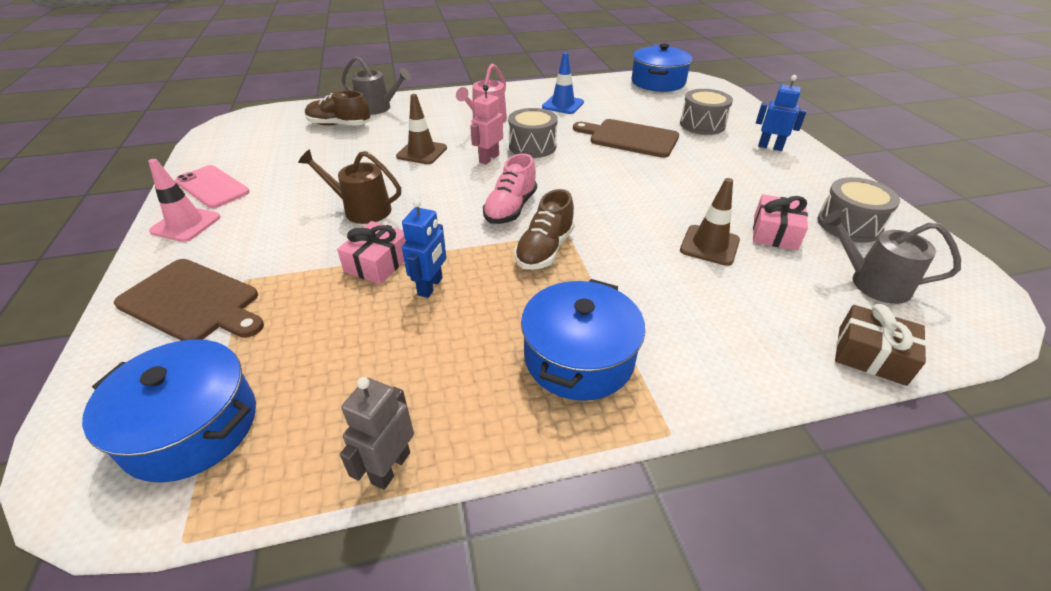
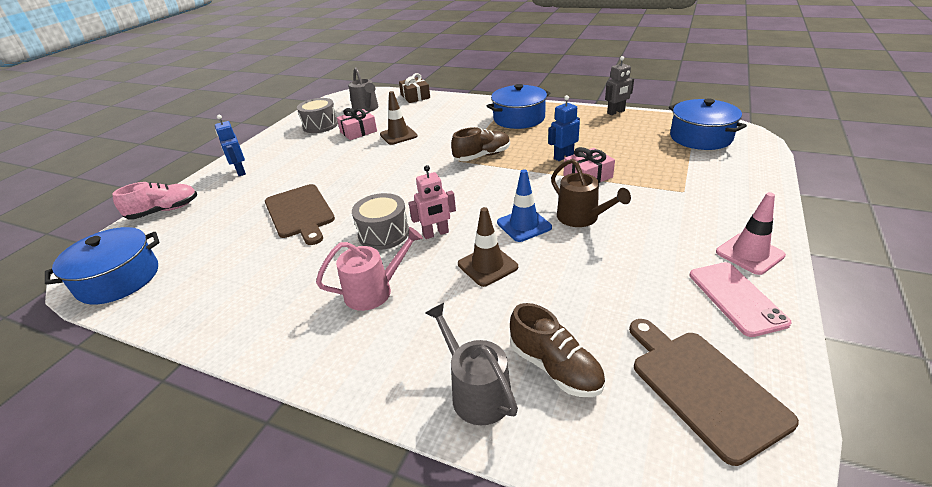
camera: 140 degrees left, 5 degrees down
(192, 302) = (718, 187): brown cutting board -> brown cutting board (703, 387)
(511, 208) = (472, 184): pink shoe -> pink shoe (164, 211)
(563, 105) = (268, 283): blue traffic cone -> blue traffic cone (524, 225)
(702, 125) = (227, 205): grey drum -> none

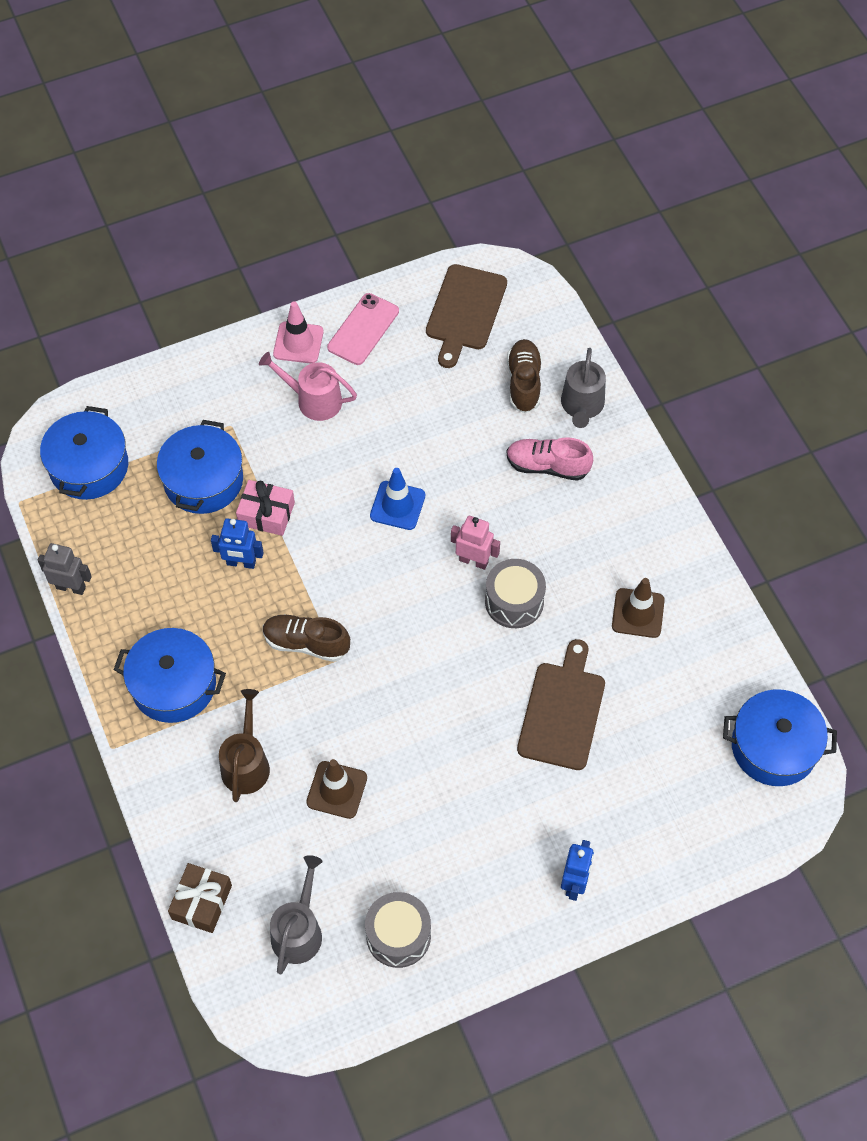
camera: 140 degrees left, 25 degrees up
(164, 211) = (697, 857): pink shoe -> pink shoe (547, 466)
(358, 131) = (370, 856): pink gift -> none
(374, 291) = (576, 537): pink watering can -> pink watering can (314, 400)
(487, 266) = (474, 489): brown traffic cone -> brown traffic cone (638, 613)
(581, 218) = (346, 472): brown watering can -> brown watering can (246, 764)
(643, 166) = (203, 480): none -> blue pot

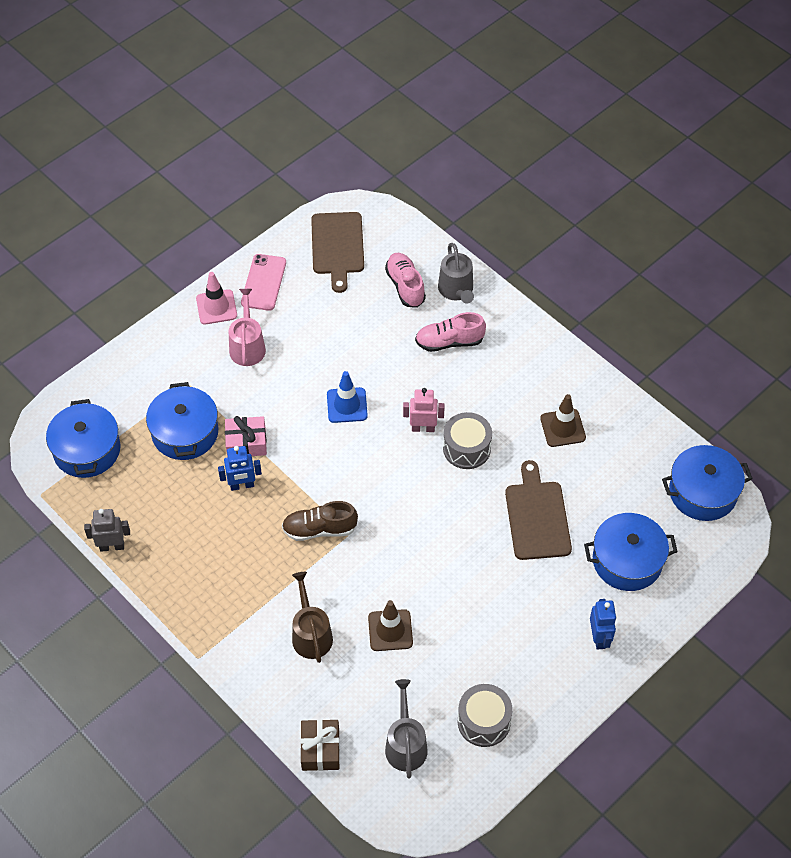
camera: 20 degrees left, 5 degrees down
(174, 685) = (227, 594): blue pot -> blue pot (627, 561)
(314, 400) = (247, 346): pink watering can -> pink watering can turned 90 degrees clockwise
(524, 383) = (405, 286): brown shoe -> pink shoe

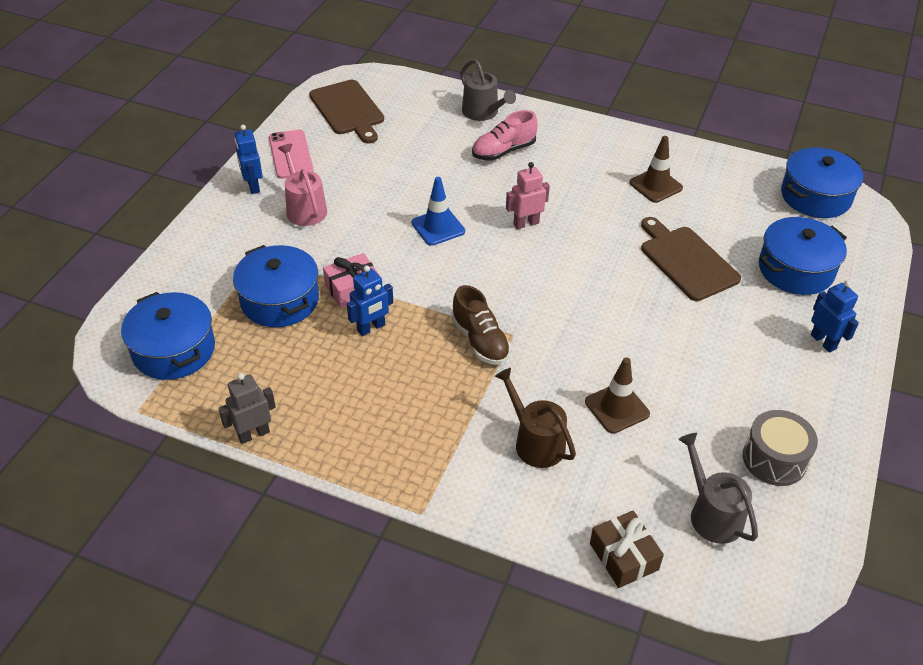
camera: 25 degrees left, 10 degrees down
(216, 307) = (253, 186): pink traffic cone -> blue robot
(319, 529) = (480, 340): brown shoe -> brown shoe turned 90 degrees counterclockwise
(405, 286) = (433, 122): pink shoe -> none
(466, 448) = (579, 227): grey drum -> none

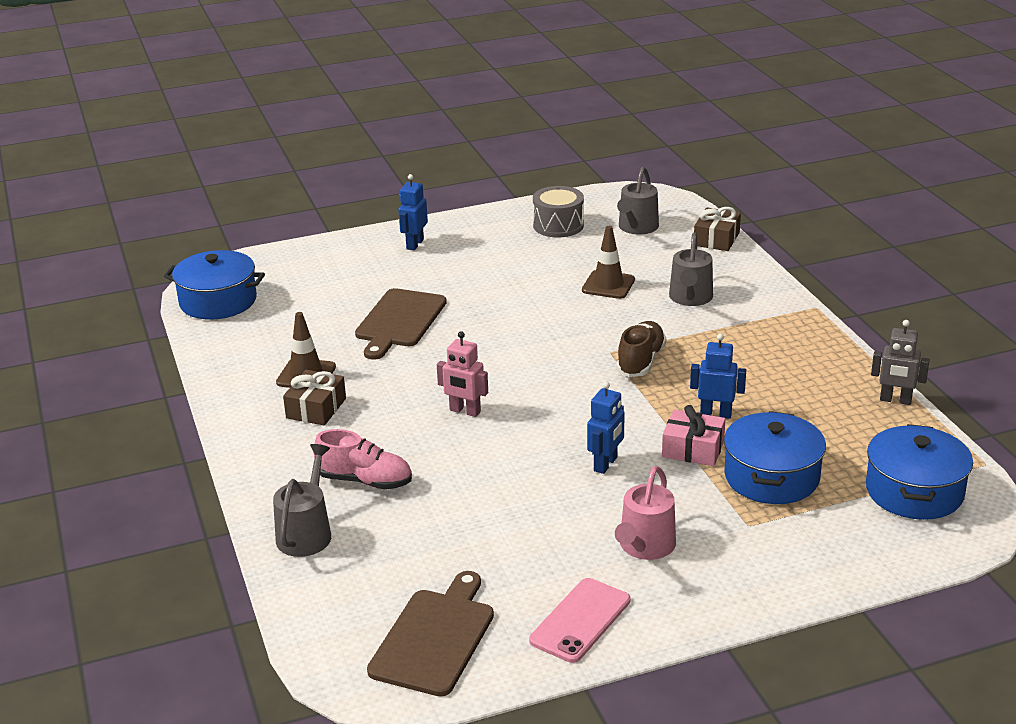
camera: 130 degrees left, 15 degrees down
(253, 186) = (670, 607): blue robot -> blue robot (606, 464)
(438, 227) = (543, 453): blue traffic cone -> none
(535, 442) = (690, 298): brown watering can -> grey watering can
(607, 170) = (316, 408): none -> brown gift
(796, 269) = (341, 278): blue pot -> none

